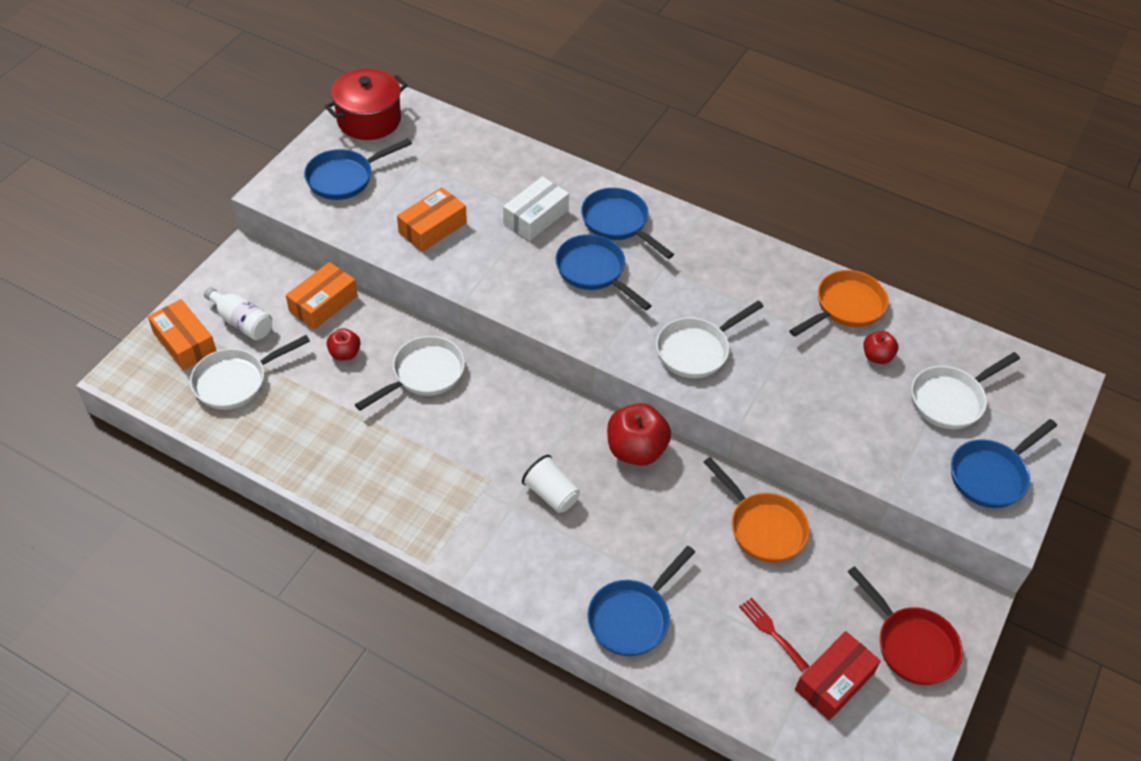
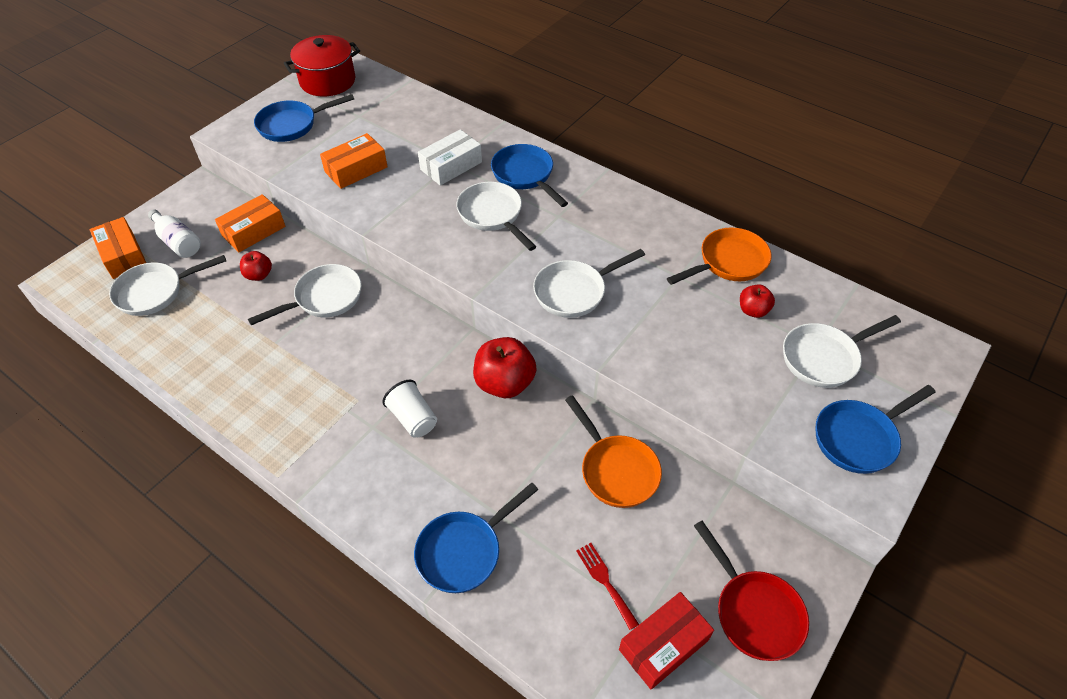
camera: 10 degrees right, 0 degrees up
(594, 271) = (492, 215): blue pan -> white pan

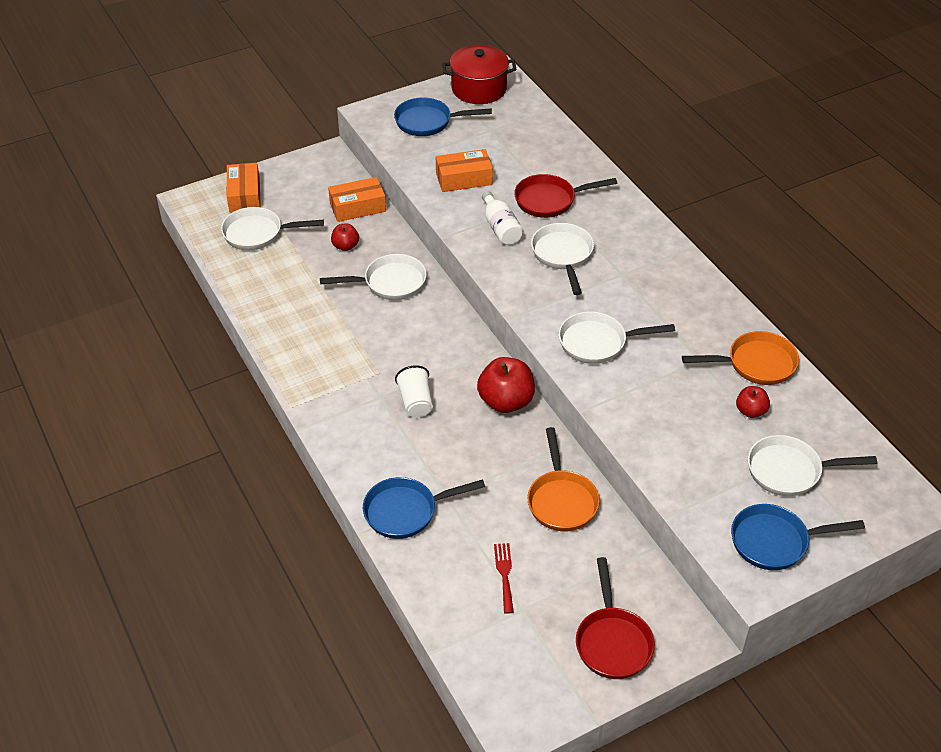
camera: 25 degrees right, 5 degrees down
(178, 242) = (292, 197): white bottle -> white bottle (500, 228)
(451, 166) = (549, 200): white box -> red pan
(525, 175) = (612, 229): blue pan -> none
(663, 645) = (525, 633): red box -> none

